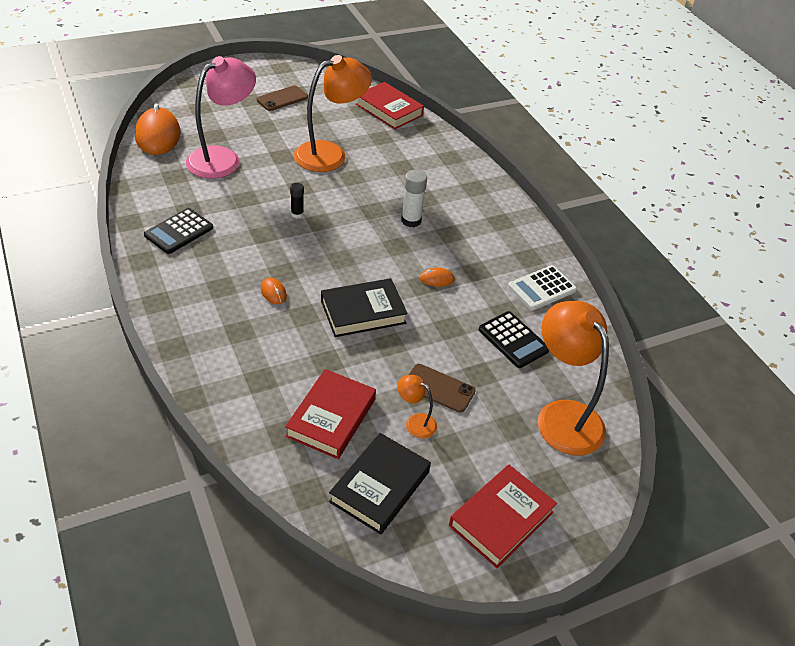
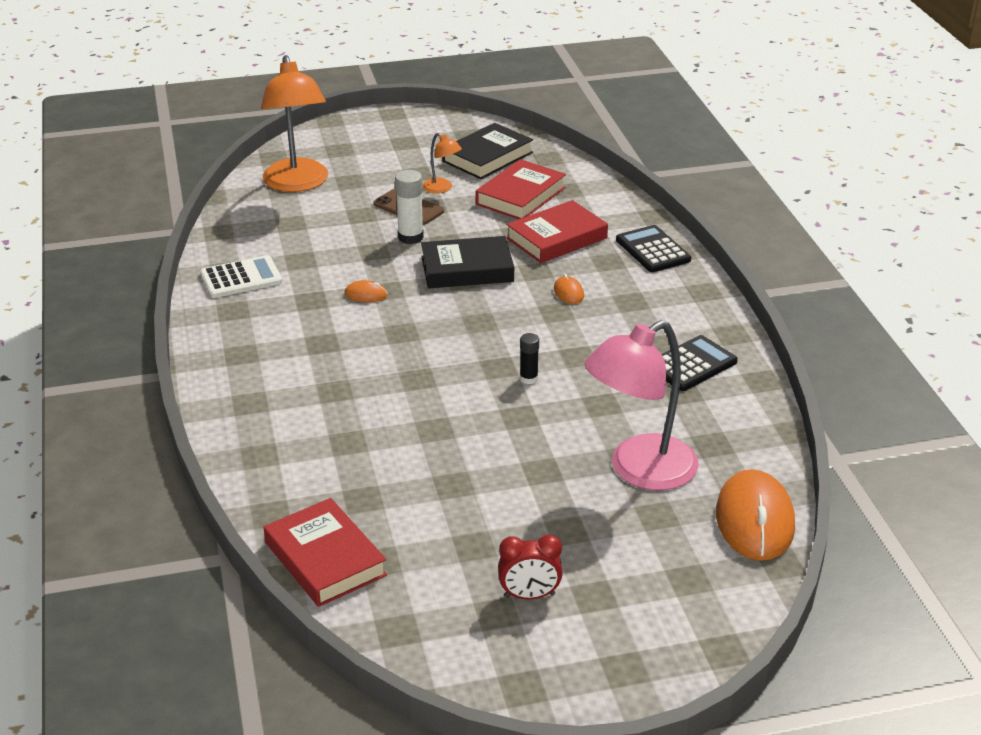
camera: 165 degrees left, 10 degrees down
(282, 98) = (529, 595): brown phone -> red clock
(330, 154) = (460, 470): orange lamp -> none
(411, 220) = (369, 362): white glue stick -> white glue stick (410, 237)
(501, 519) = (393, 136): red book -> red book (557, 238)
(513, 340) = (308, 237): black calculator -> black calculator (653, 250)

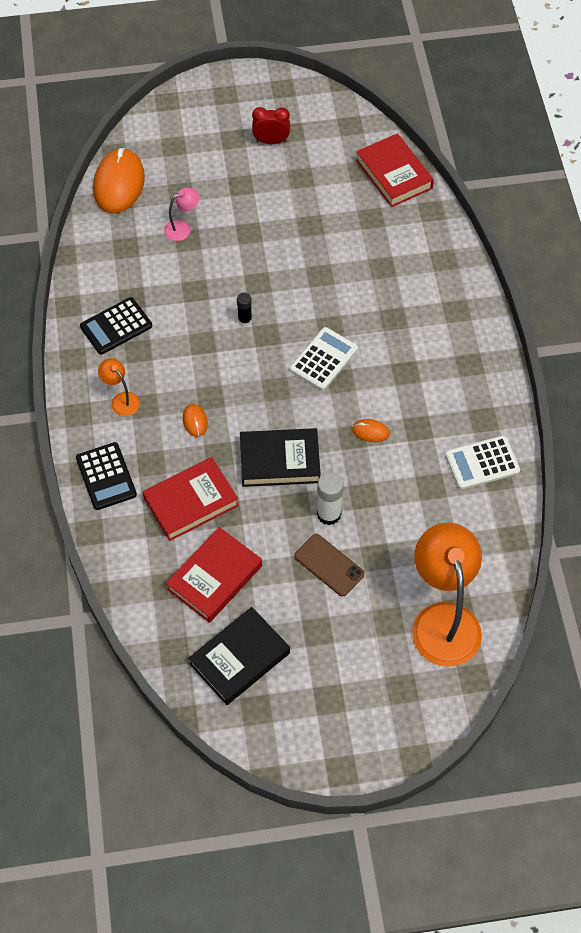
camera: 175 degrees left, 25 degrees up
(423, 349) = (324, 359): none -> white calculator
(442, 188) = (293, 598): orange lamp -> orange lamp (121, 400)
(639, 470) = (182, 228): pink lamp -> pink lamp, size x0.45

